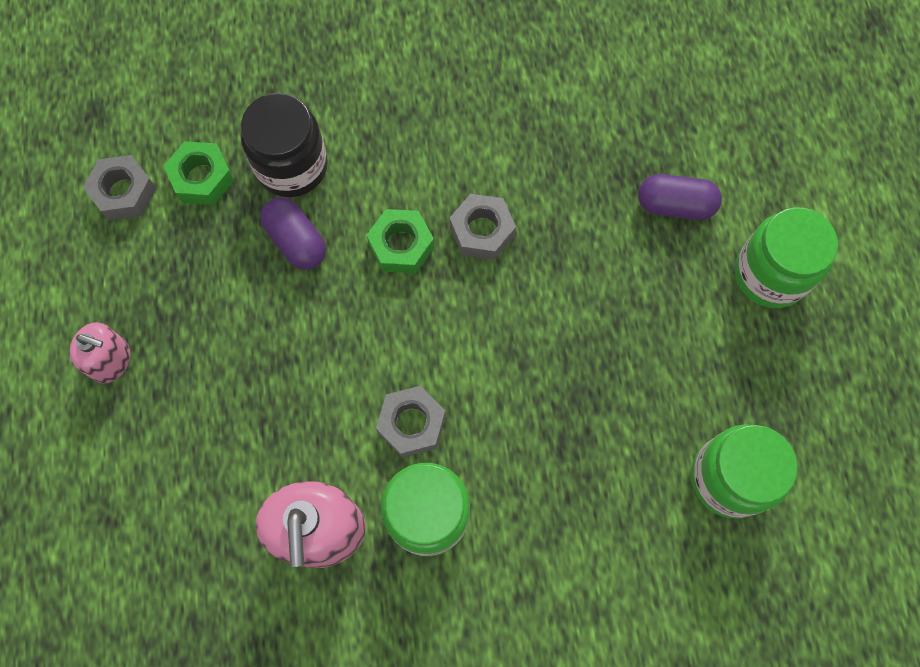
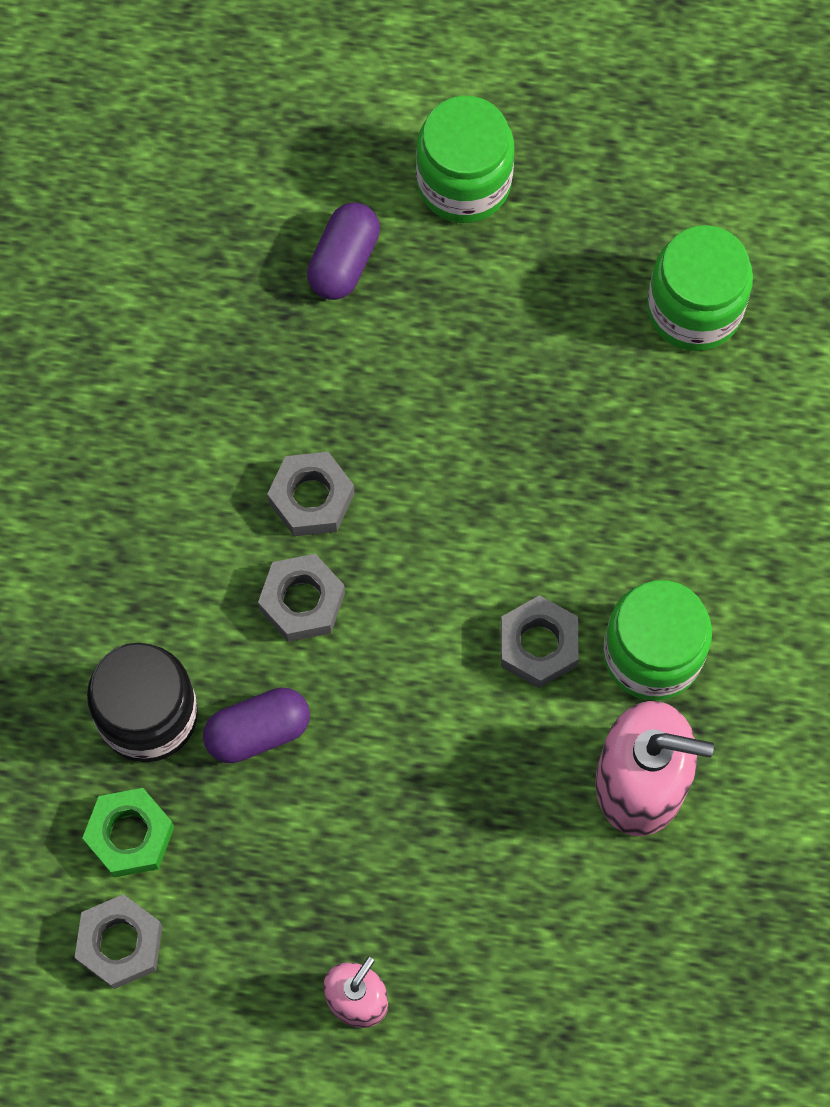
camera: 75 degrees left, 0 degrees up
(401, 245) = (302, 601): green nut -> grey nut

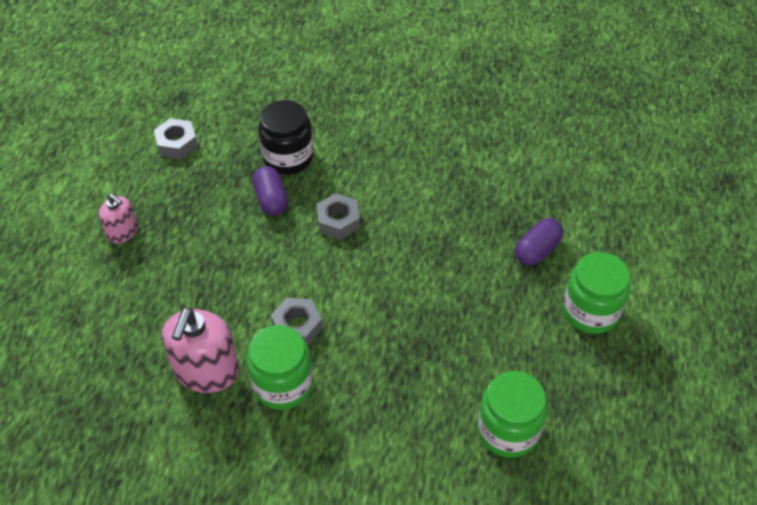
camera: 95 degrees right, 20 degrees down
(130, 835) = (229, 149): green nut -> none
(311, 498) = (396, 228): grey nut -> none
(344, 261) = (537, 250): purple capsule -> purple capsule turned 75 degrees counterclockwise

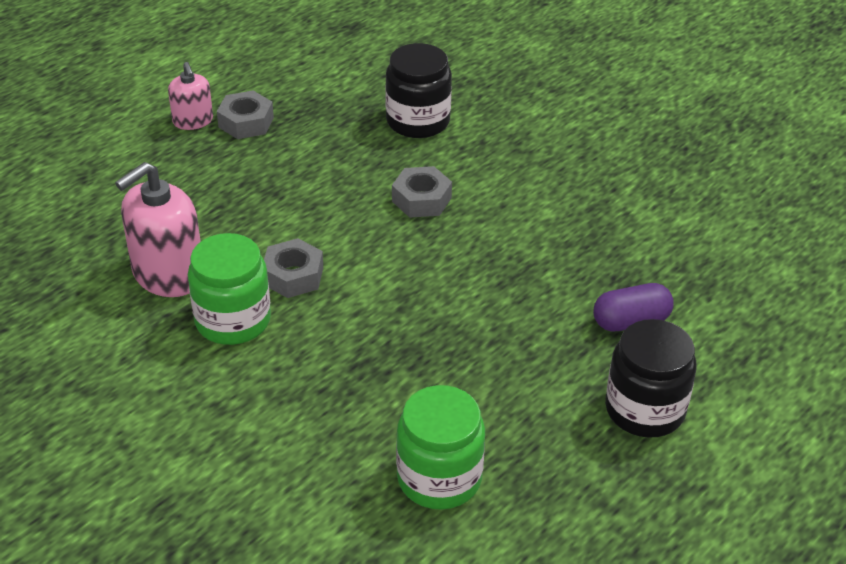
camera: 30 degrees right, 10 degrees down
(177, 143) = (313, 66): grey nut -> grey nut (246, 122)
(271, 199) = (366, 152): purple capsule -> none
(590, 311) = (645, 409): green jar -> black jar

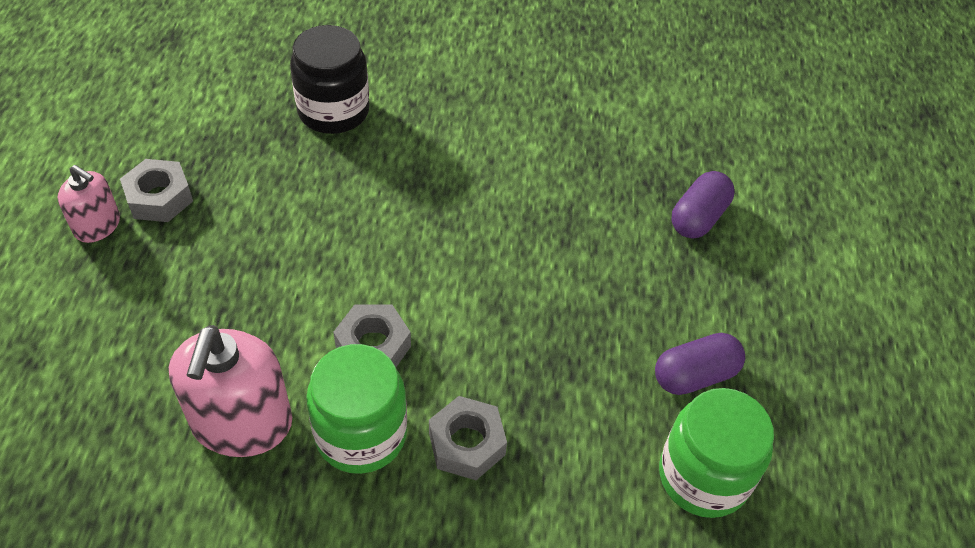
camera: 40 degrees left, 10 degrees up
(421, 199) = (415, 193): grey nut -> grey nut (467, 444)
(505, 417) = (694, 375): none -> purple capsule
(645, 409) = (786, 296): black jar -> none

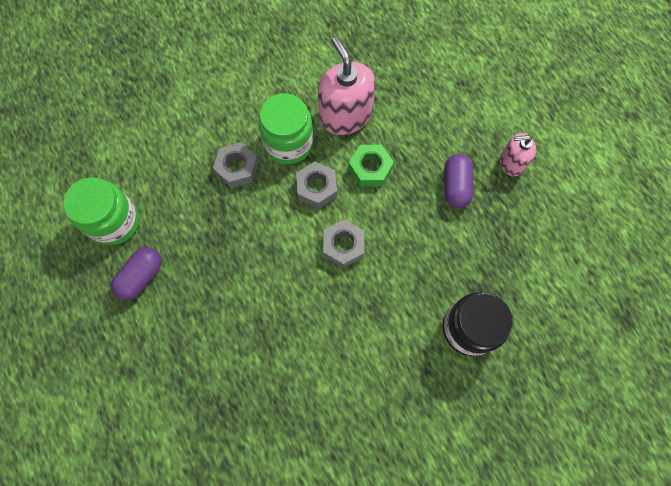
camera: 150 degrees right, 20 degrees up
(159, 198) = (500, 198): grey nut -> grey nut (343, 246)
(279, 326) = (370, 168): none -> green nut
(698, 217) = (186, 398): purple capsule -> purple capsule (455, 186)

